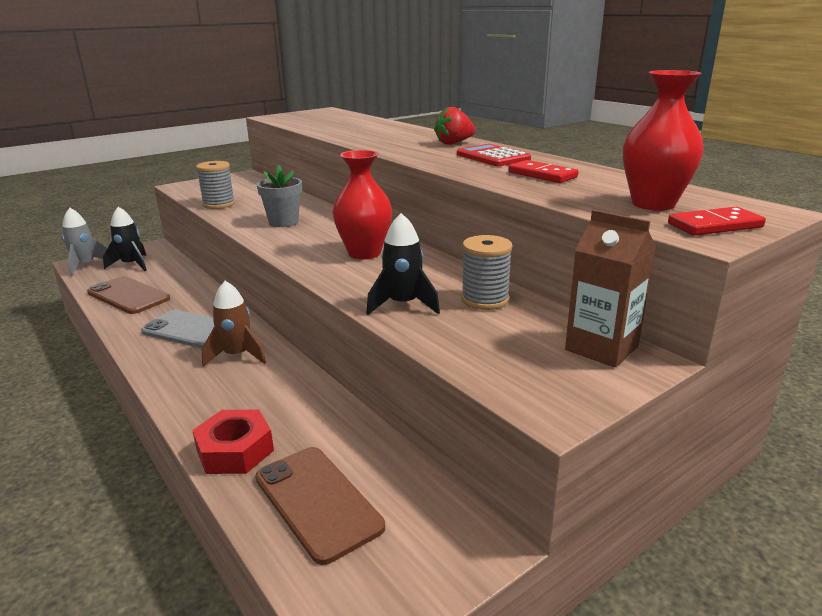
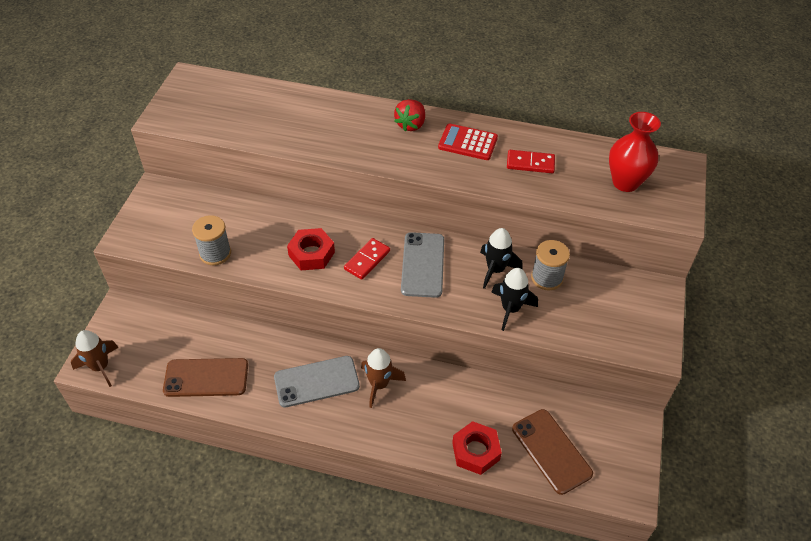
camera: 40 degrees left, 25 degrees up
(85, 266) = (100, 367): grey rocket -> brown rocket
(131, 265) = (144, 341): black rocket -> black rocket (495, 270)
(283, 222) = (311, 254): grey flower pot -> red nut
(317, 502) = (551, 451): brown phone -> brown phone turned 45 degrees clockwise
(364, 253) = (422, 265): red vase -> grey phone
(601, 348) = (637, 290): brown carton -> none
(714, 225) = (672, 198): red domino -> red domino (367, 260)

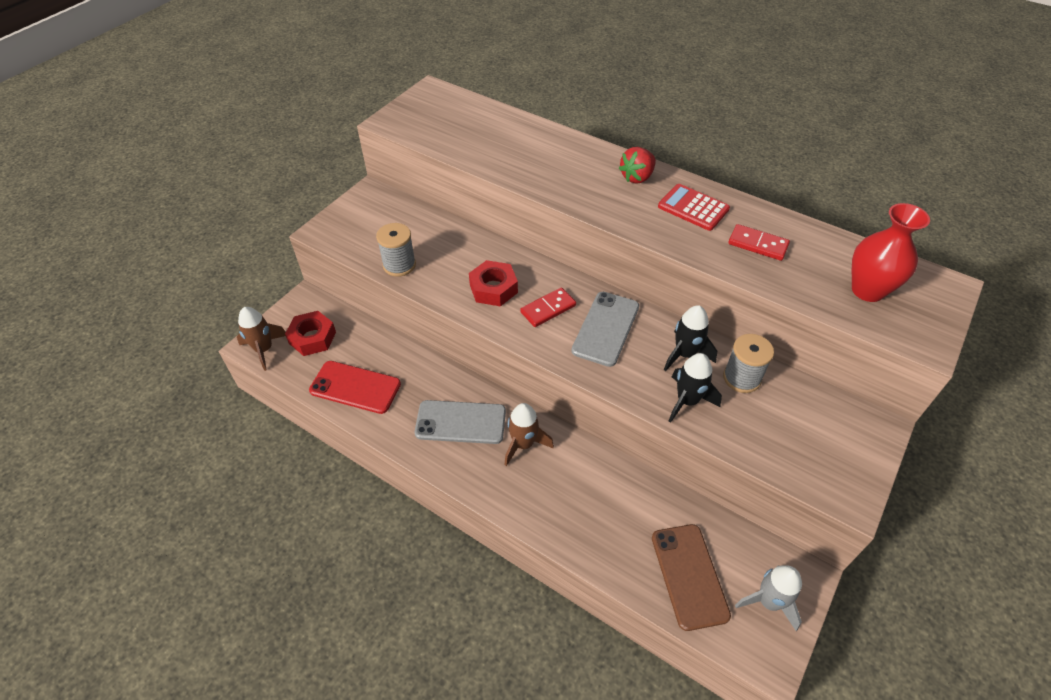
camera: 20 degrees right, 0 degrees up
(206, 378) = (355, 387): brown phone -> red phone
(475, 451) = (602, 548): red nut -> red nut (312, 338)
(617, 451) = (769, 602): none -> grey rocket

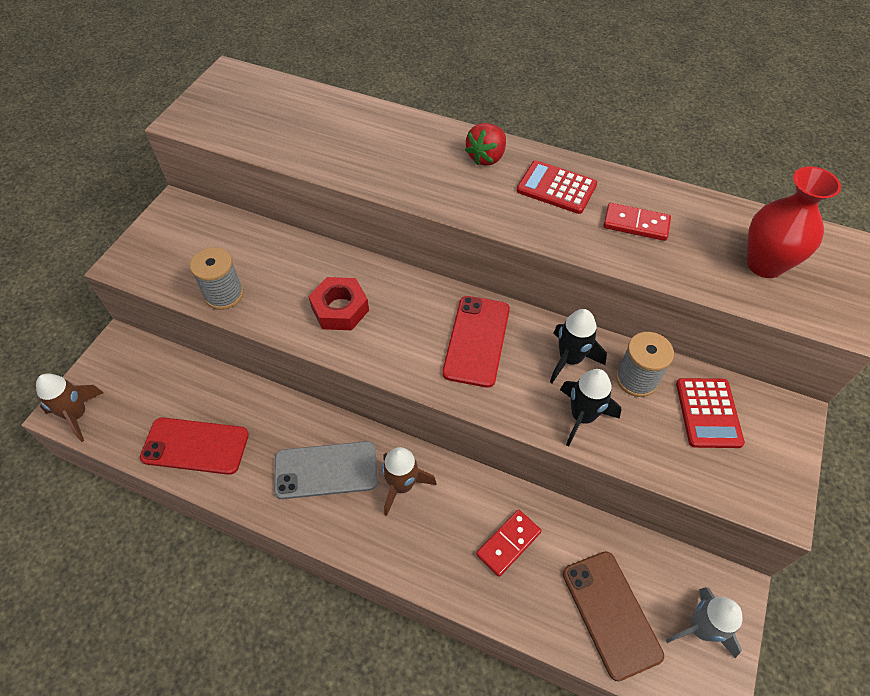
camera: 10 degrees left, 5 degrees up
(312, 338) = (134, 391): red nut -> none
(548, 309) = (407, 326): red domino -> red domino (508, 543)
(605, 328) = (476, 340): grey phone -> red phone
(801, 414) = (708, 413): none -> red calculator

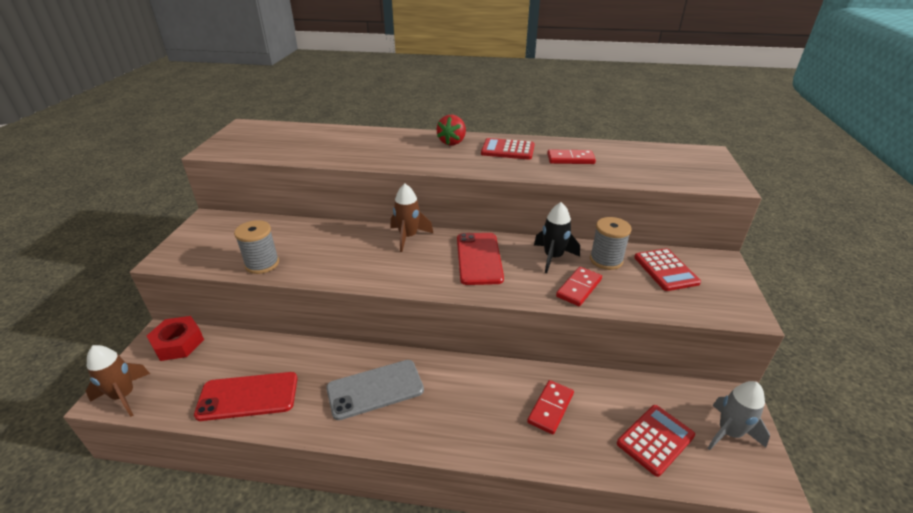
camera: 15 degrees left, 20 degrees down
(340, 309) = (364, 257): red nut -> red nut (178, 343)
(402, 485) = (445, 386): brown rocket -> brown rocket (408, 237)
(582, 416) = (578, 288): black rocket -> red domino
(610, 613) = (655, 440): brown phone -> red calculator
(764, 264) = (664, 166): red vase -> none

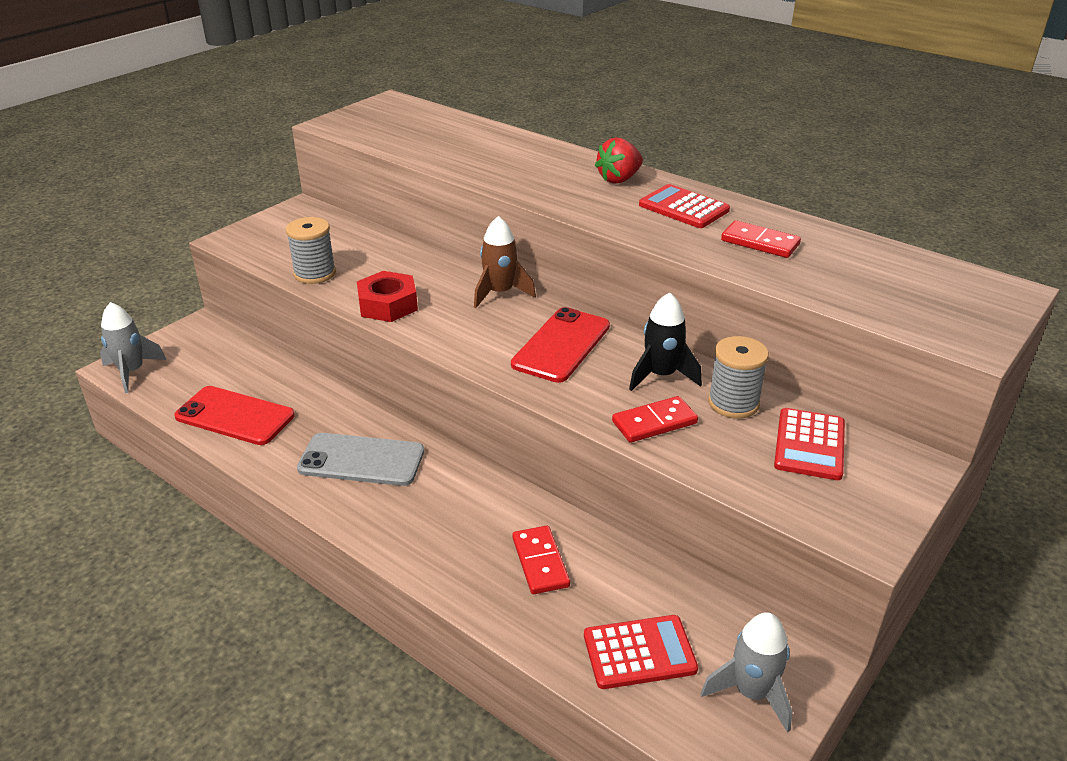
camera: 30 degrees right, 0 degrees up
(124, 396) = (132, 372): brown rocket -> grey rocket
(178, 343) = (210, 340): red nut -> red nut (388, 305)
(550, 408) = (540, 562): red domino -> red domino turned 75 degrees counterclockwise

